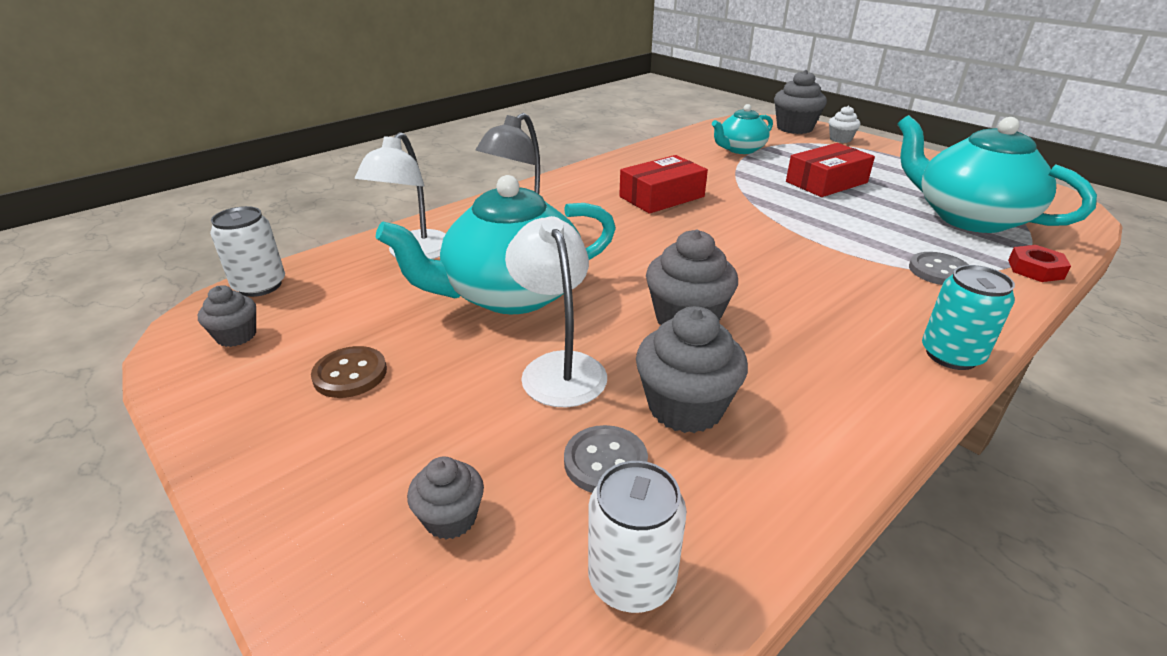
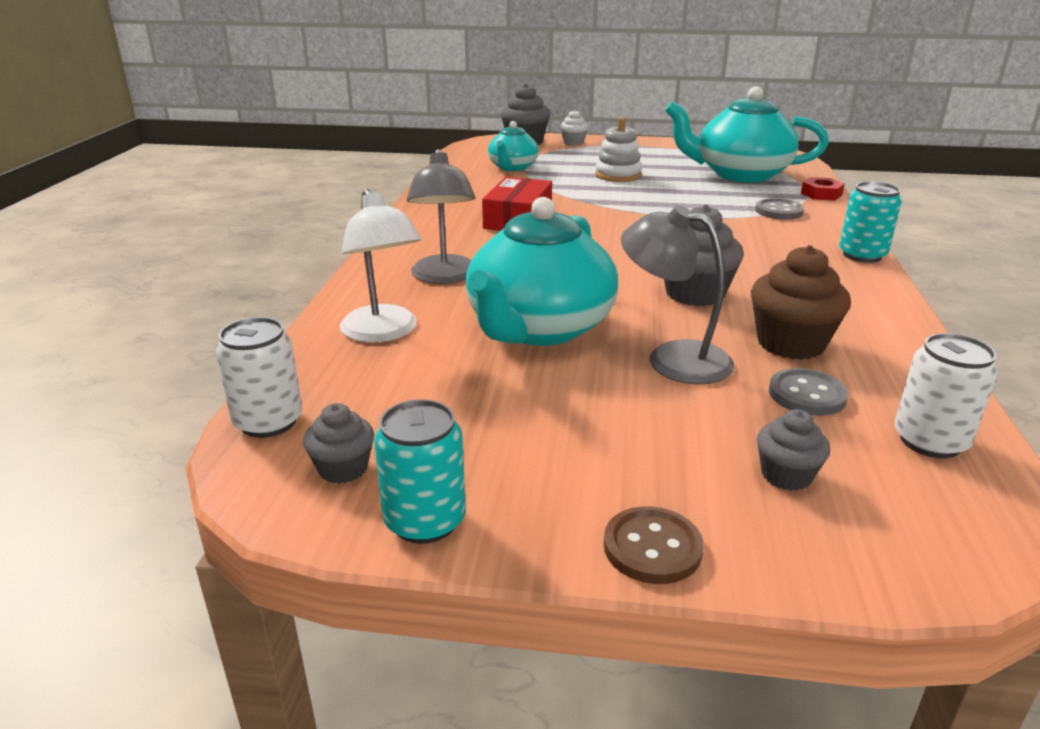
camera: 40 degrees left, 5 degrees down
(207, 395) = (425, 521): none -> turquoise can
(350, 374) = (525, 439): brown button -> brown button (652, 547)
(558, 367) = (673, 358): white lamp -> grey lamp
(685, 407) = (790, 343): grey cupcake -> brown cupcake
(826, 182) = (618, 175): red box -> white stacking toy

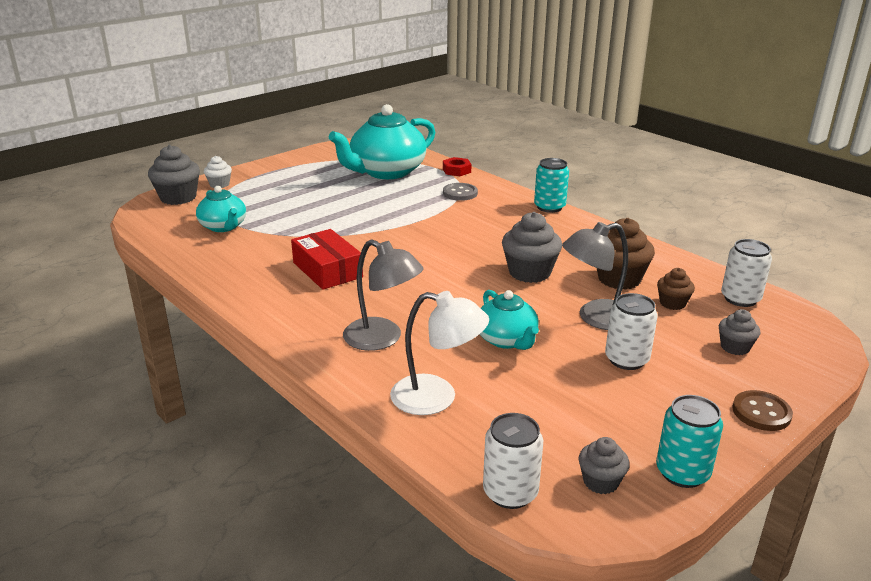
camera: 50 degrees left, 0 degrees up
(539, 328) = (507, 340): turquoise teapot -> turquoise teapot, size x0.55
(616, 406) = (626, 359): none -> white can
(618, 175) = (314, 203): white stacking toy -> none
(807, 395) = (672, 303): grey button -> brown cupcake

